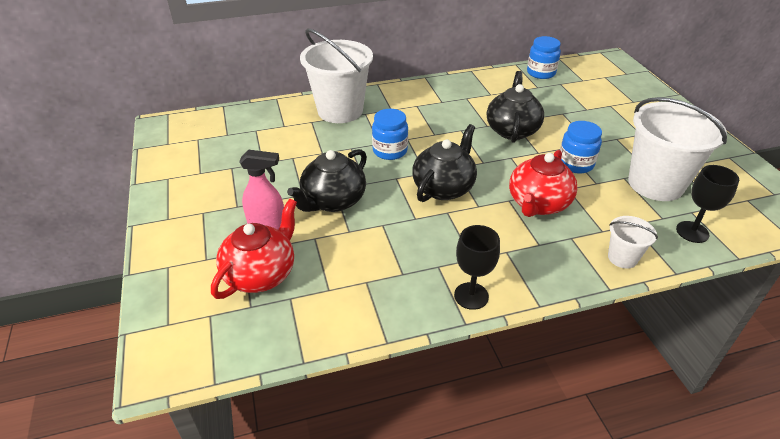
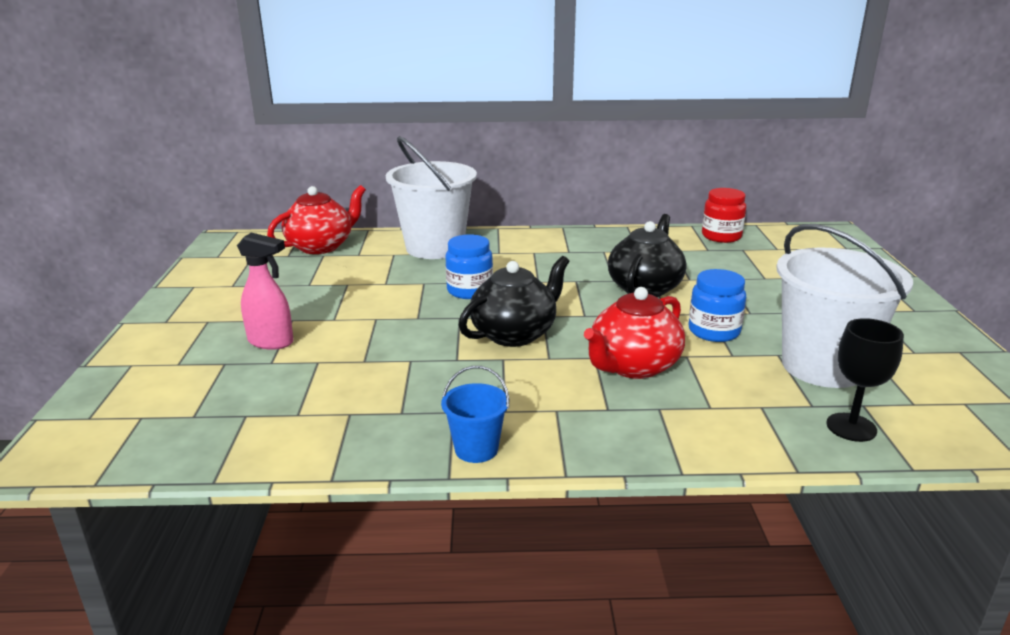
camera: 15 degrees right, 15 degrees down
(261, 274) = (229, 387): red teapot -> red teapot (321, 246)
(333, 201) = (365, 329): black teapot -> none
(471, 296) = (476, 449): black goblet -> blue bucket
(541, 73) = (721, 236): blue jar -> red jar
(622, 258) = (722, 441): white bucket -> none

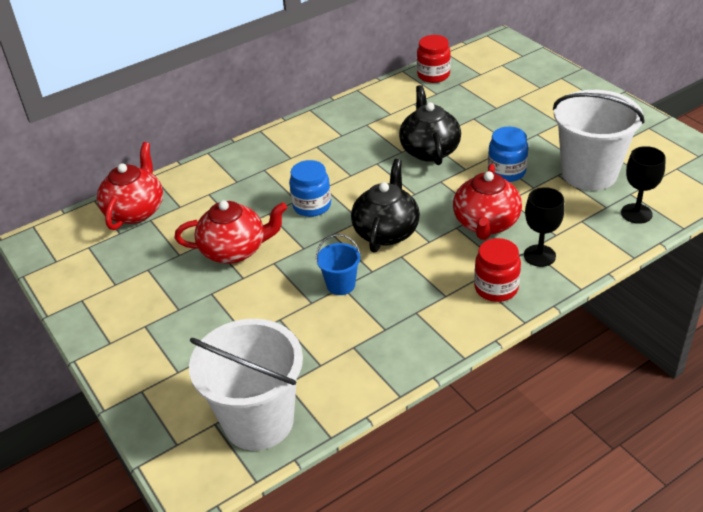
camera: 30 degrees left, 15 degrees up
(271, 342) = (223, 320): pink spray bottle -> none
(357, 298) = (235, 250): none -> red teapot
(435, 247) = (234, 173): white bucket -> white bucket (258, 421)
(476, 449) = (459, 331): blue bucket -> blue bucket (341, 285)
(572, 428) = (496, 288): none -> red jar
(664, 419) = (539, 256): none -> black goblet

